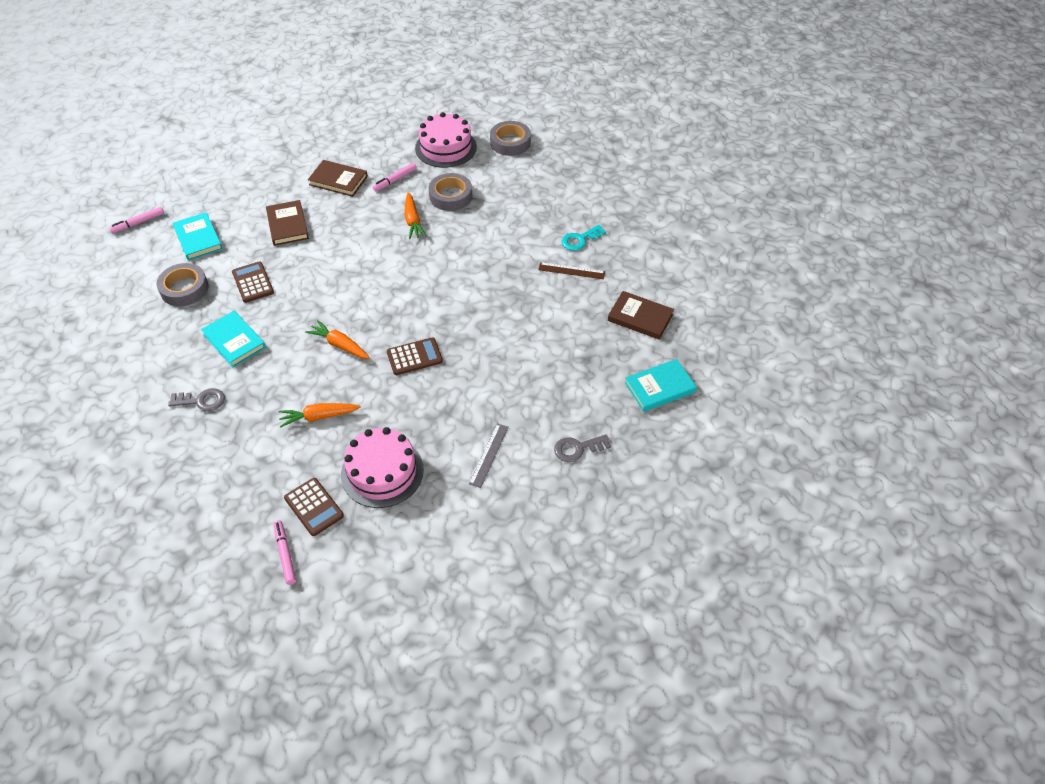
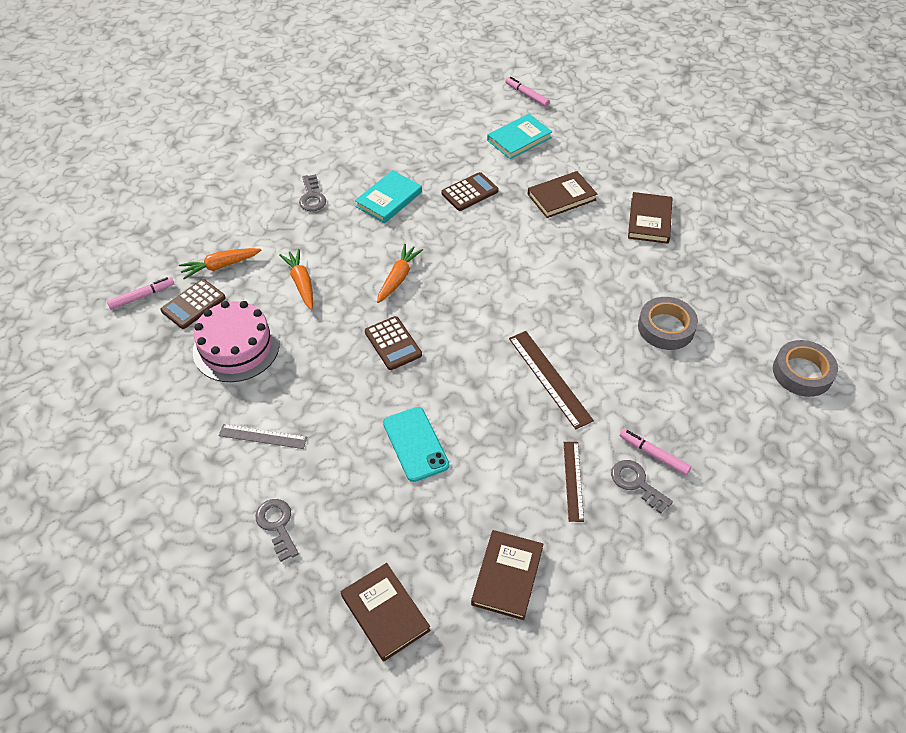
camera: 80 degrees right, 0 degrees up
(184, 289) = (449, 148): grey tape -> none
(395, 180) = (672, 269): pink marker -> pink marker (653, 454)
(413, 221) = (607, 300): orange carrot -> orange carrot (220, 266)
(446, 147) = (756, 306): pink cake -> none
(479, 267) = (549, 378): none -> brown ruler
(520, 354) = (415, 444): none -> turquoise phone
(580, 240) = (636, 483): turquoise key -> grey key
(660, 387) = (385, 613): turquoise book -> brown book

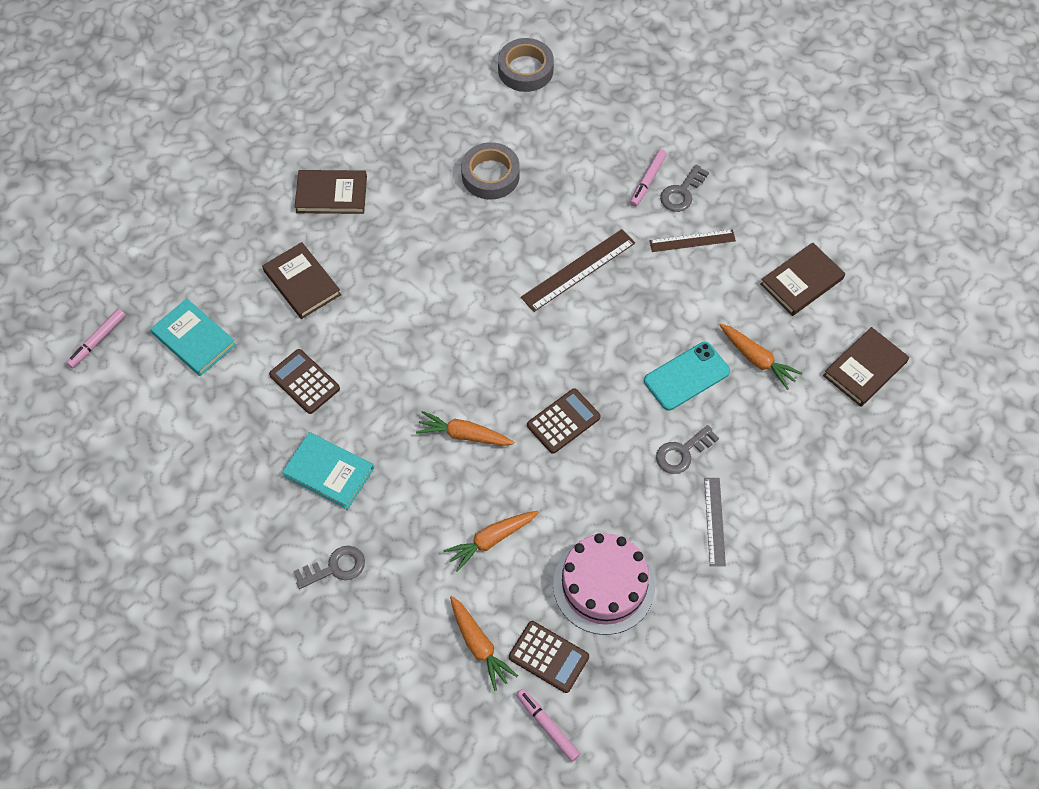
camera: 100 degrees left, 10 degrees up
(277, 525) = (809, 479): grey key -> grey key (682, 453)
(420, 509) = (757, 359): none -> orange carrot
(507, 576) = (802, 281): brown book -> brown book turned 45 degrees counterclockwise

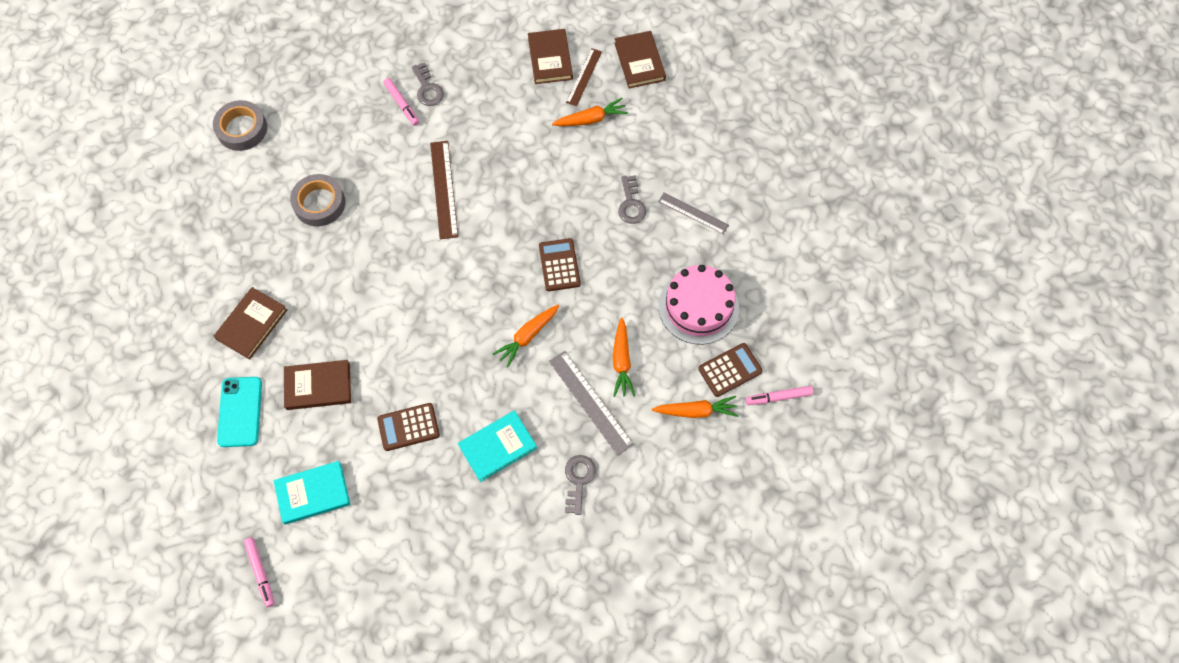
camera: 60 degrees left, 5 degrees up
(427, 534) = (590, 402): none -> grey ruler
(686, 376) = (575, 168): turquoise phone -> turquoise phone (240, 412)
(692, 240) = (471, 104): brown ruler -> brown ruler (584, 77)

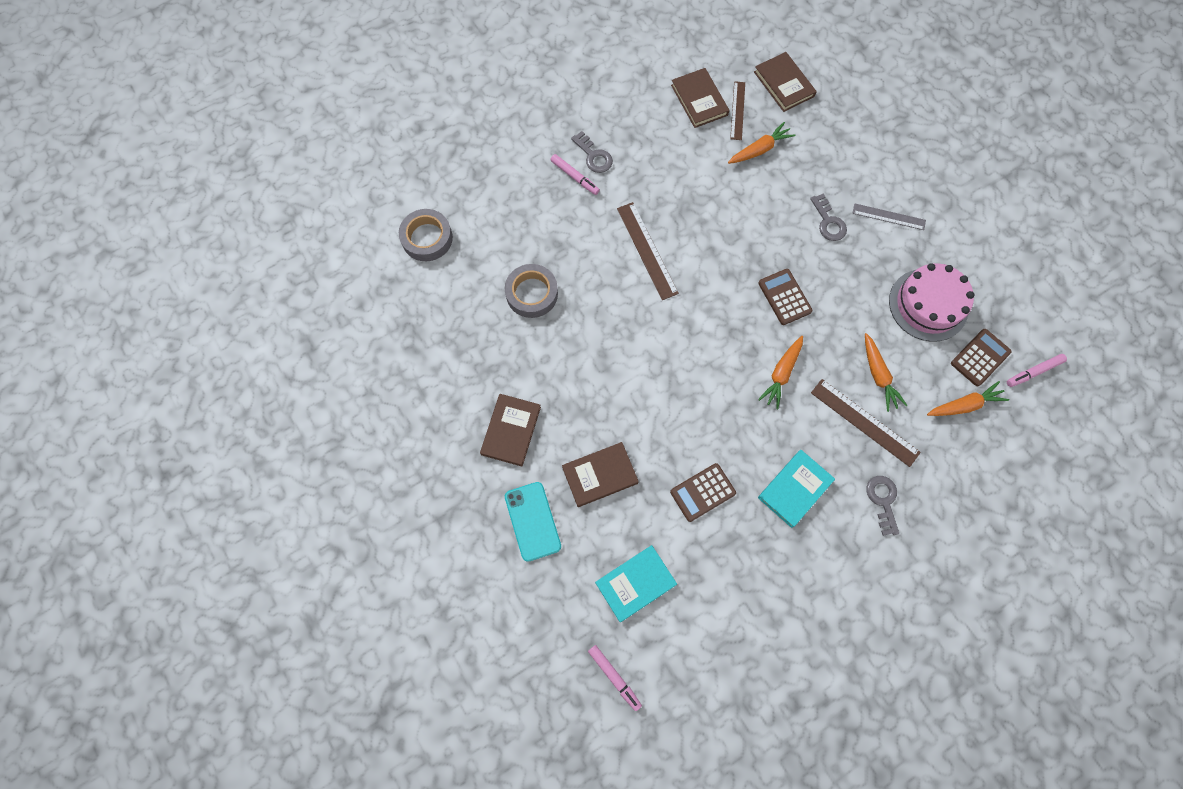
camera: 15 degrees left, 5 degrees up
(590, 402) = (864, 422): grey ruler -> brown ruler

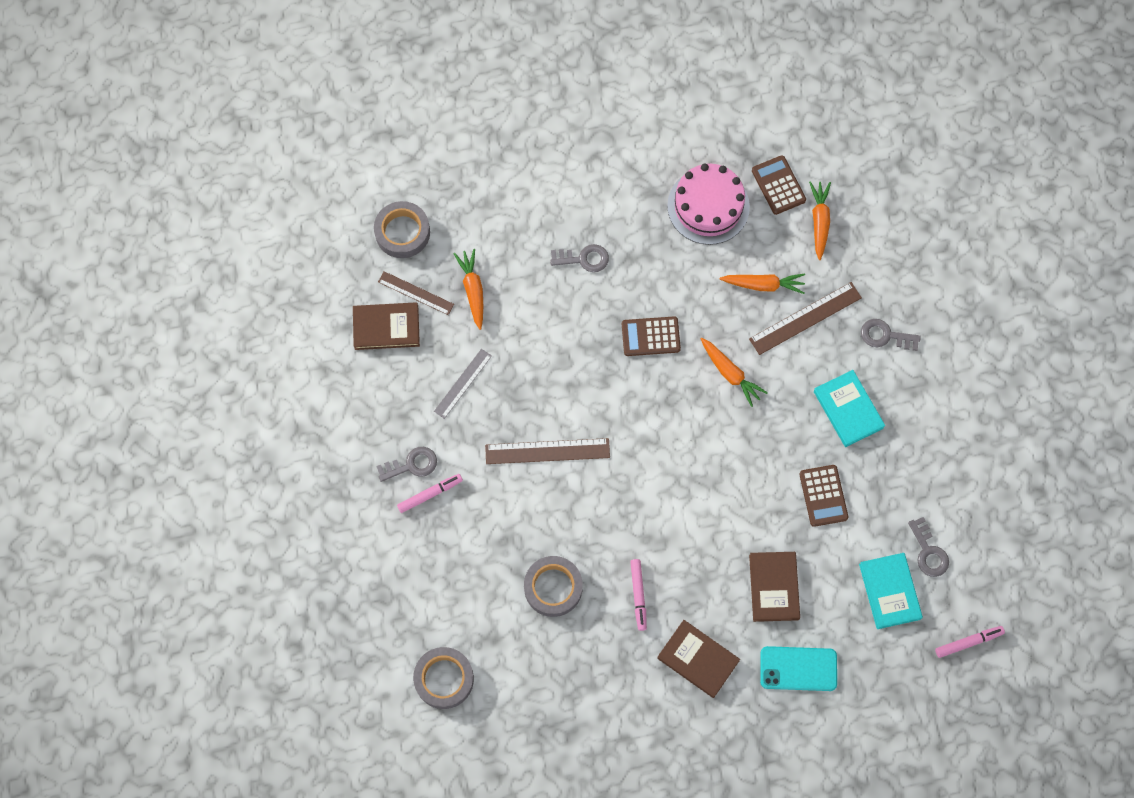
camera: 70 degrees left, 0 degrees up
(688, 609) = (928, 552): none -> grey key
(784, 84) = (402, 232): brown book -> grey tape
(888, 217) = (600, 199): grey ruler -> grey ruler (463, 383)
(1033, 372) = (809, 145): pink marker -> pink marker (638, 595)

